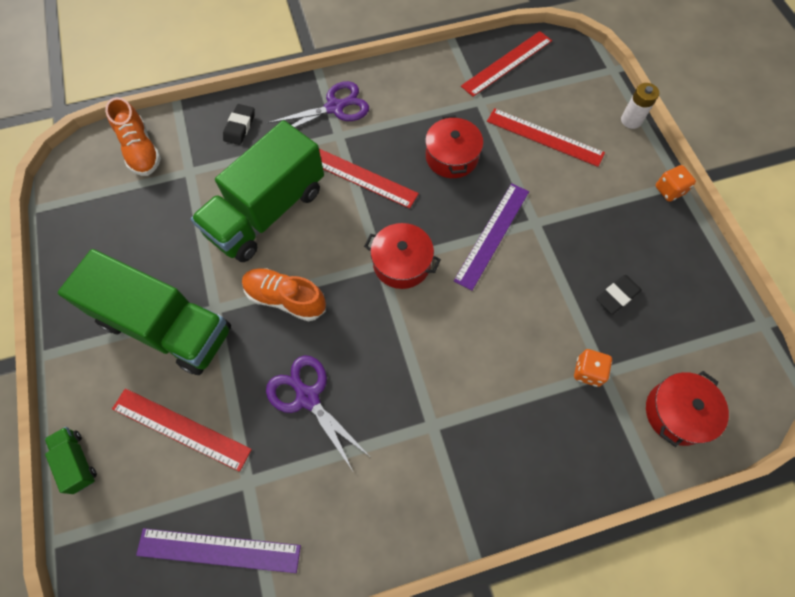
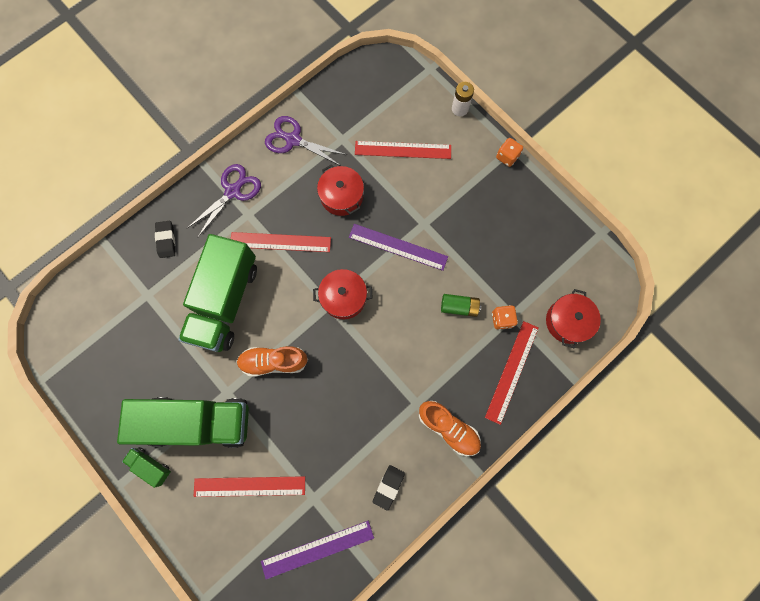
camera: 25 degrees left, 10 degrees up
(77, 462) = (190, 542): green truck -> green truck (151, 465)
(141, 150) = (98, 294): orange shoe -> orange shoe (448, 428)
(307, 397) = (324, 424): purple scissors -> purple scissors (293, 140)
(492, 235) = (398, 247): purple ruler -> purple ruler turned 75 degrees counterclockwise
(507, 63) = (348, 96): red ruler -> red ruler (512, 371)
(538, 333) = (459, 307): none -> green battery
(617, 296) = (500, 255): black eraser -> black eraser (388, 487)

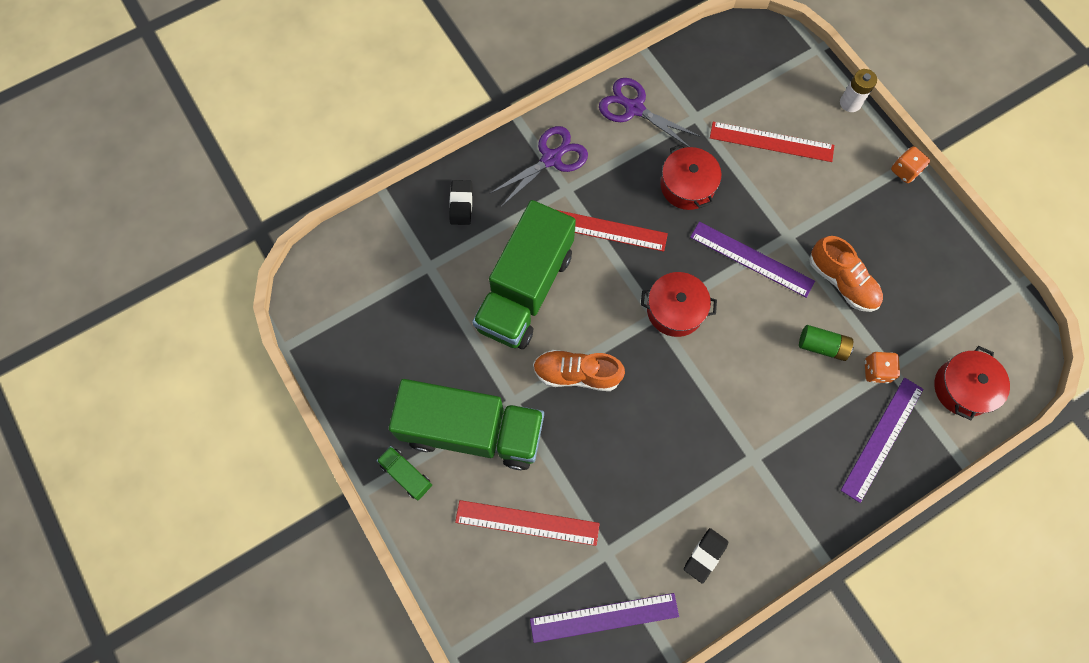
camera: 10 degrees right, 5 degrees down
(448, 428) = (791, 495): orange shoe -> orange shoe (842, 282)
(512, 371) = (882, 438): red ruler -> purple ruler

